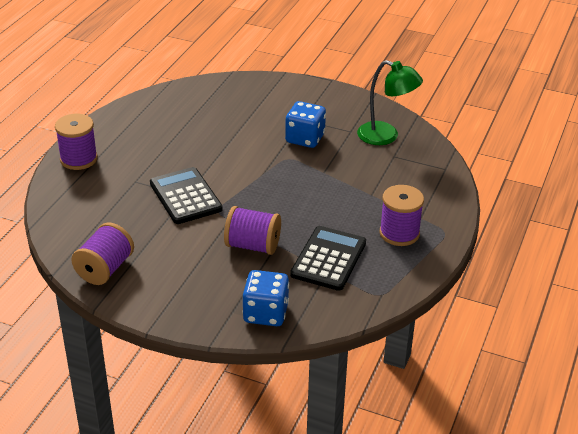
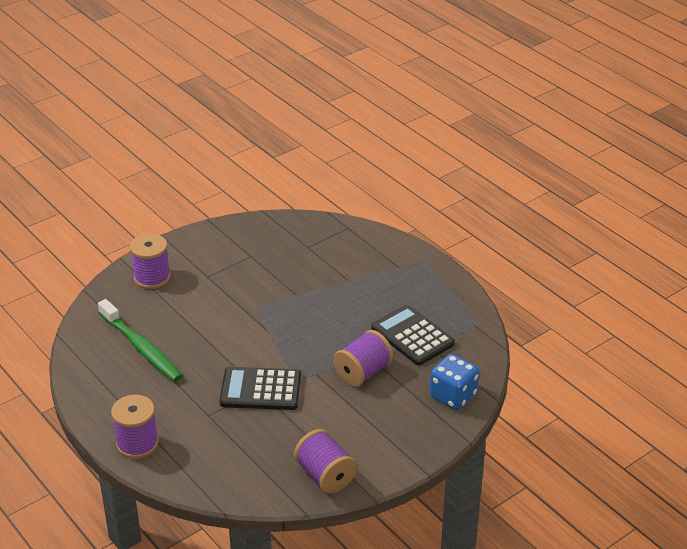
camera: 60 degrees left, 0 degrees up
(188, 121) = (141, 348): none -> green toothbrush
(305, 138) = (238, 286): blue dice -> none
(386, 136) = (277, 239): green lamp -> none
(399, 233) = (410, 285): purple spool -> purple spool (152, 277)

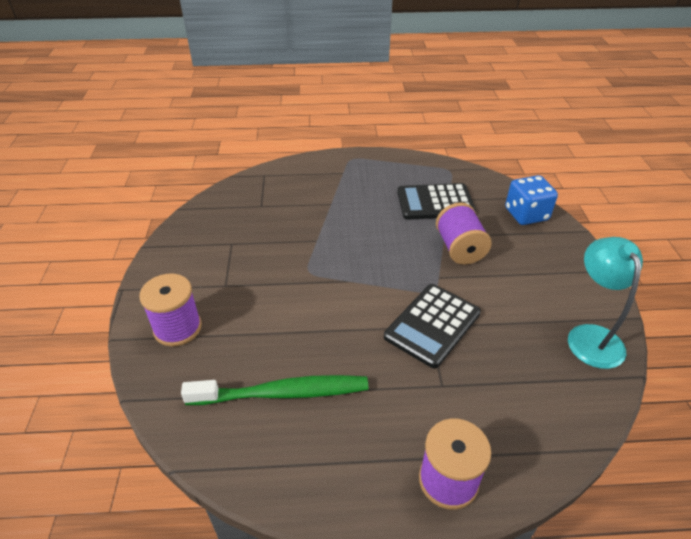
camera: 55 degrees left, 5 degrees up
(325, 475) = (590, 336): purple spool -> turquoise lamp

